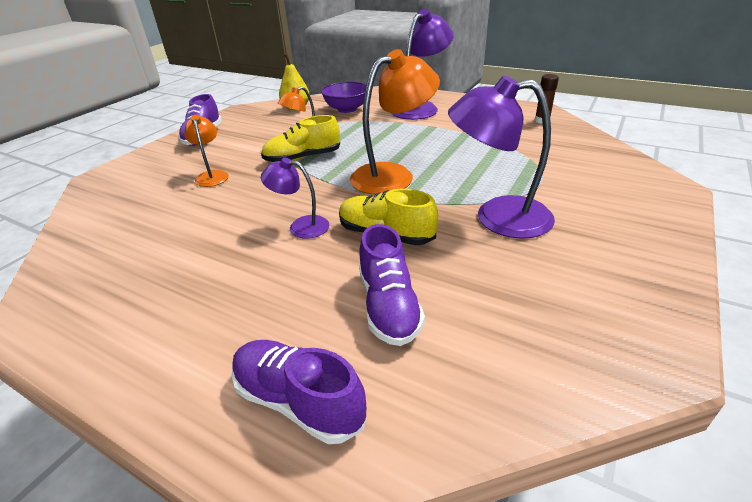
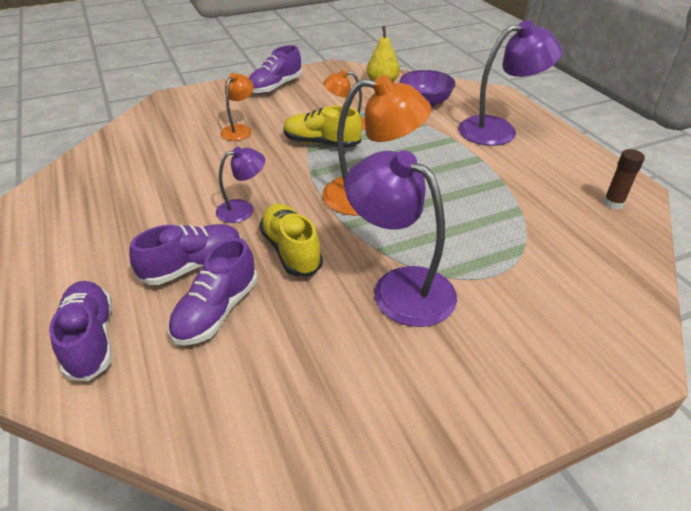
camera: 35 degrees right, 5 degrees up
(301, 226) = (243, 209): purple lamp -> purple lamp turned 105 degrees clockwise
(316, 286) = (193, 266): none -> purple shoe

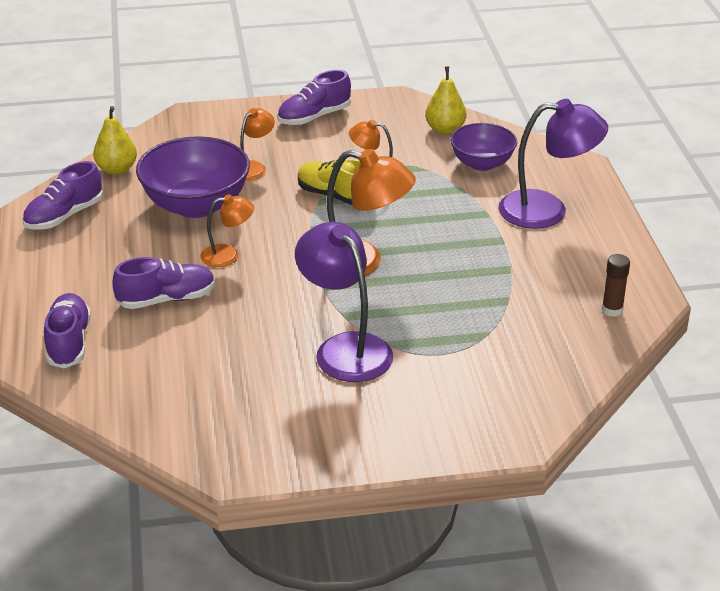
camera: 15 degrees right, 5 degrees down
(114, 147) = (117, 169): none -> yellow pear
(197, 168) = (196, 205): none -> purple bowl
(216, 311) = (176, 339): purple shoe -> purple shoe (64, 216)
(243, 209) = (228, 255): purple lamp -> orange lamp
(291, 250) = (259, 301): yellow shoe -> none

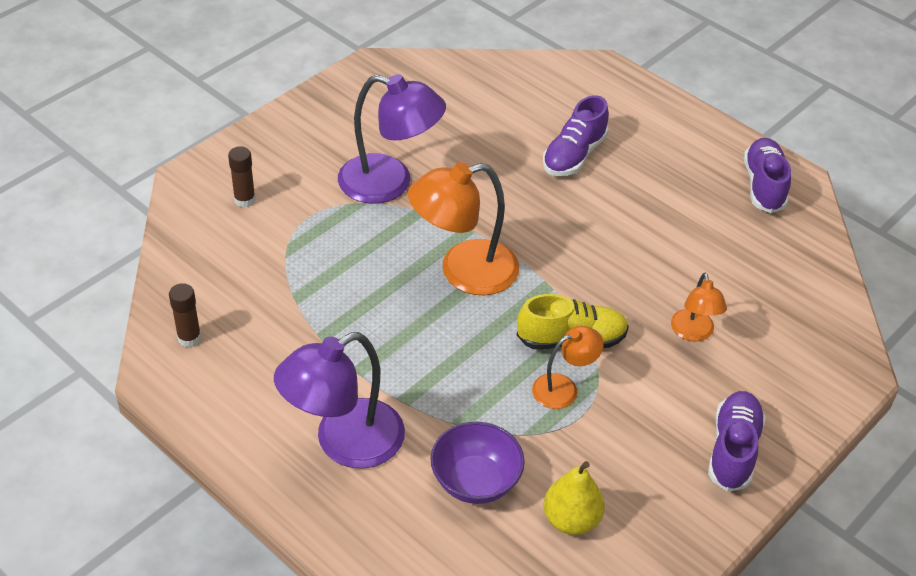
camera: 140 degrees right, 10 degrees up
(69, 342) = (592, 90): purple shoe -> none
(117, 169) = (804, 258): yellow pear -> none
(196, 205) = (679, 256): purple bowl -> none
(228, 255) = (582, 219): orange lamp -> none
(485, 392) = (245, 200): none -> brown glue stick

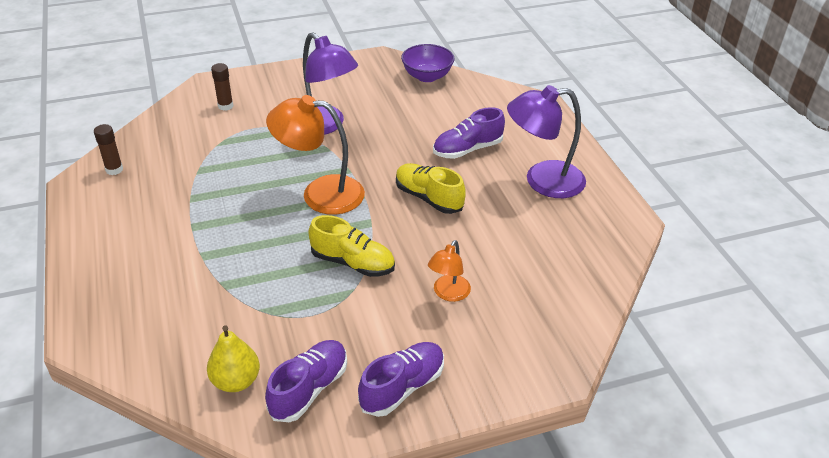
camera: 30 degrees right, 5 degrees down
(344, 443) = (140, 266): purple lamp -> purple lamp (542, 181)
(475, 481) = (197, 326): purple bowl -> purple bowl (427, 76)
(563, 388) = (316, 292): orange lamp -> none
(583, 231) = (428, 198): none -> yellow shoe
(763, 185) = (598, 216): purple shoe -> purple shoe (309, 389)

